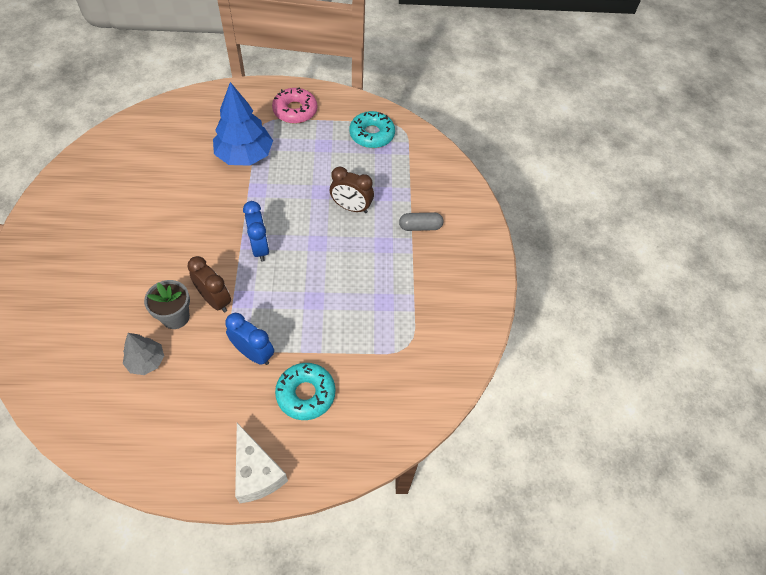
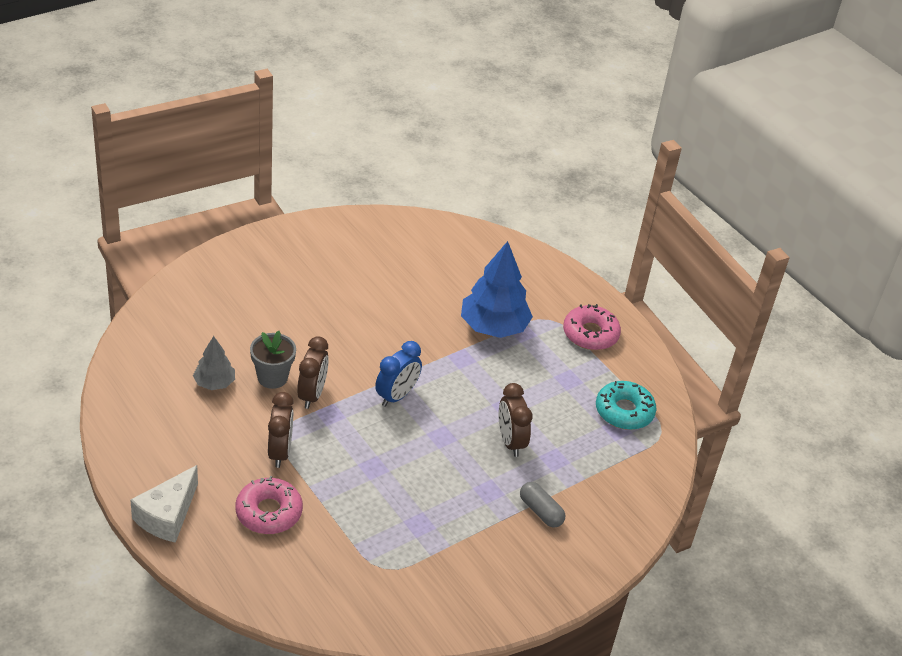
camera: 55 degrees right, 15 degrees down
(253, 353) = (280, 452): blue clock -> brown clock
(306, 394) = (269, 512): turquoise donut -> pink donut

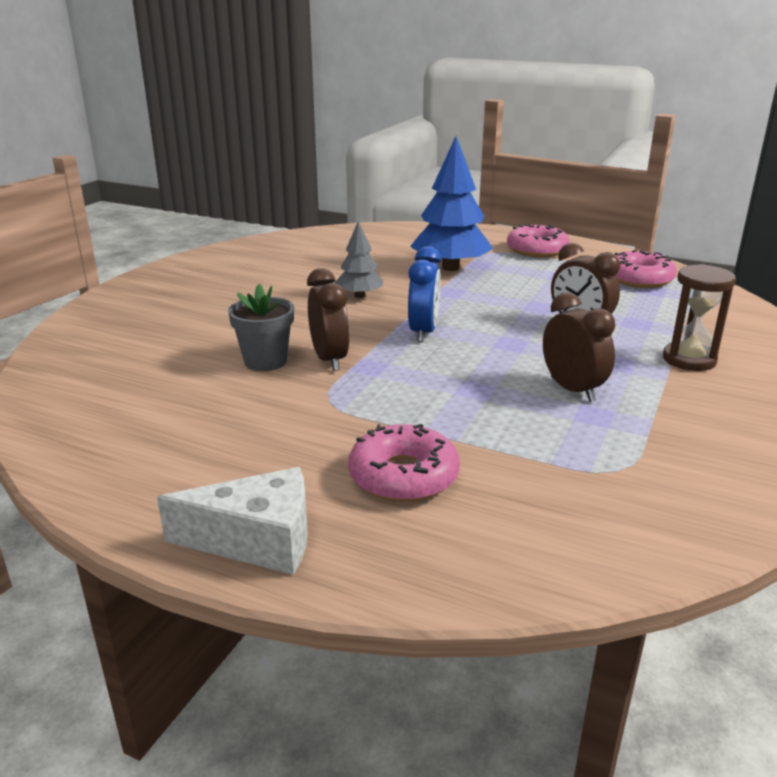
camera: 25 degrees left, 15 degrees down
(167, 515) = (257, 541): white cheese -> white cheese turned 90 degrees counterclockwise
(214, 383) = (194, 388): grey tree -> grey tree (359, 296)
(280, 452) = (348, 416): brown clock -> brown clock (572, 389)
(540, 511) = (689, 360): grey capsule -> brown hourglass
(624, 411) = (639, 279): turquoise donut -> pink donut

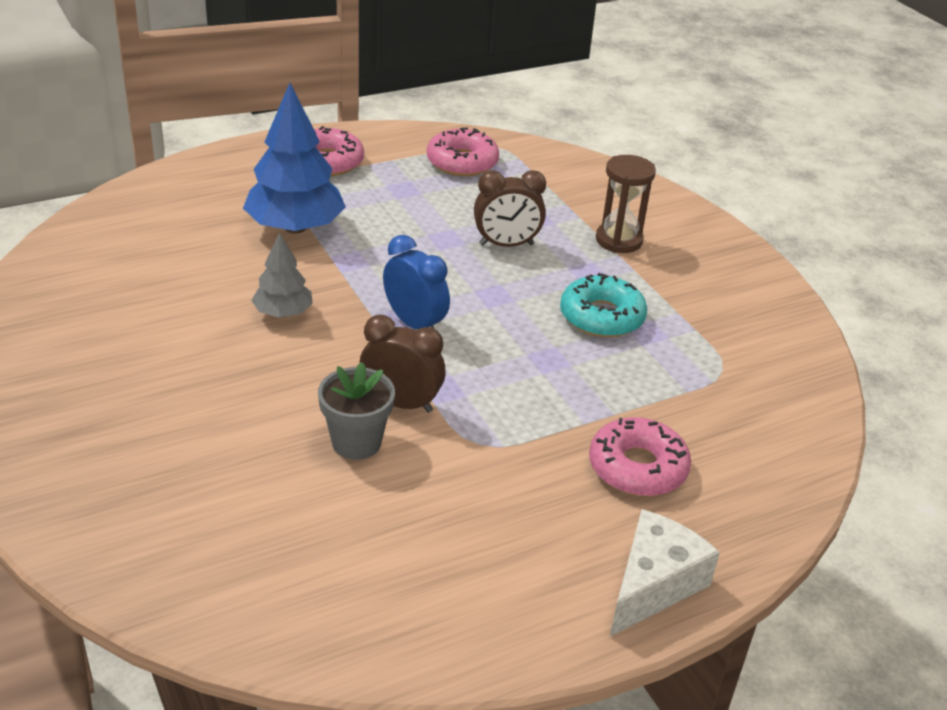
camera: 55 degrees left, 10 degrees up
(572, 389) = (601, 317): brown clock -> turquoise donut

